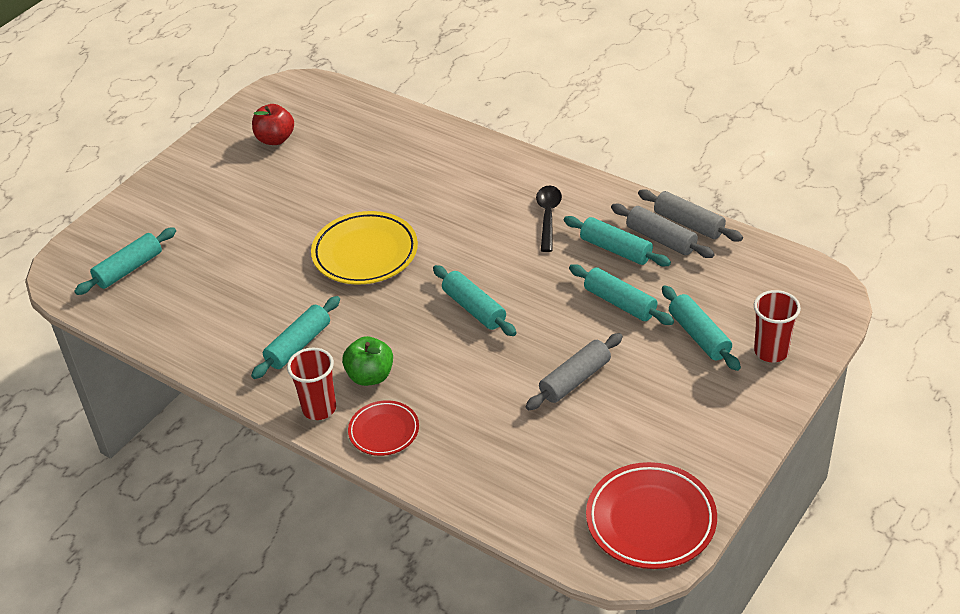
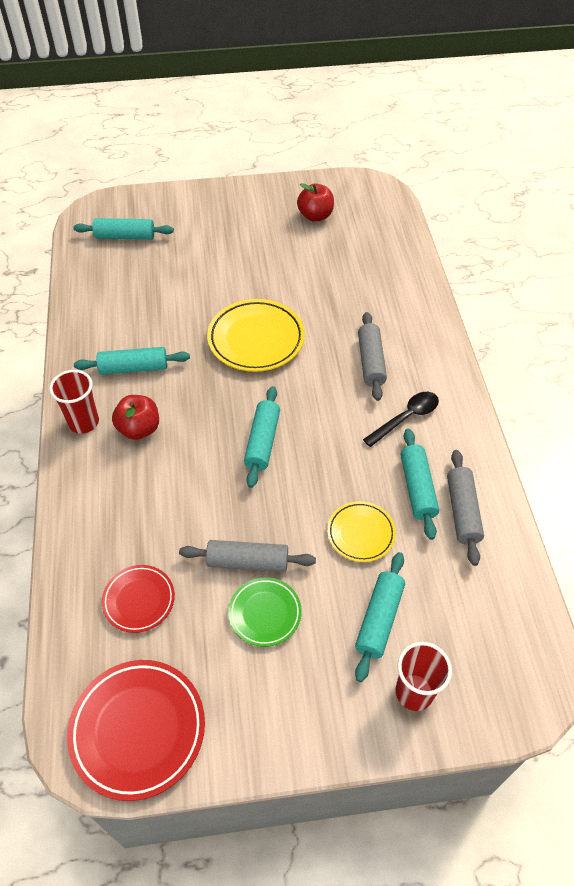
camera: 45 degrees right, 10 degrees up
(370, 376) = (139, 429): green apple -> red apple
(384, 431) = (92, 475): red plate -> red plate (139, 600)
(620, 303) = (361, 533): turquoise rolling pin -> yellow plate
(629, 395) = (265, 613): none -> green plate
(688, 223) = (501, 519): grey rolling pin -> grey rolling pin (371, 362)

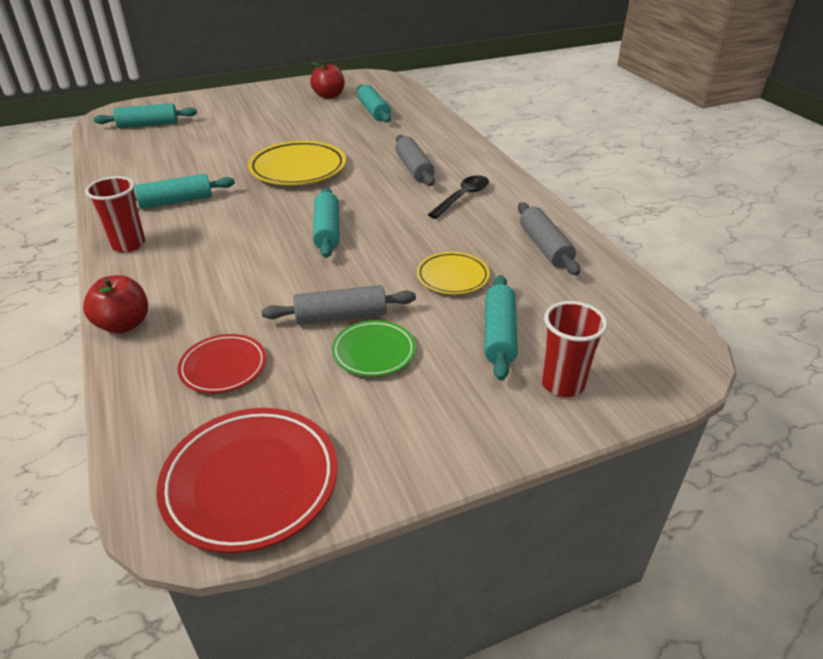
camera: 15 degrees left, 15 degrees down
(139, 429) = (192, 240): red apple -> red apple (124, 324)
(417, 488) = (494, 239): turquoise rolling pin -> turquoise rolling pin (373, 111)

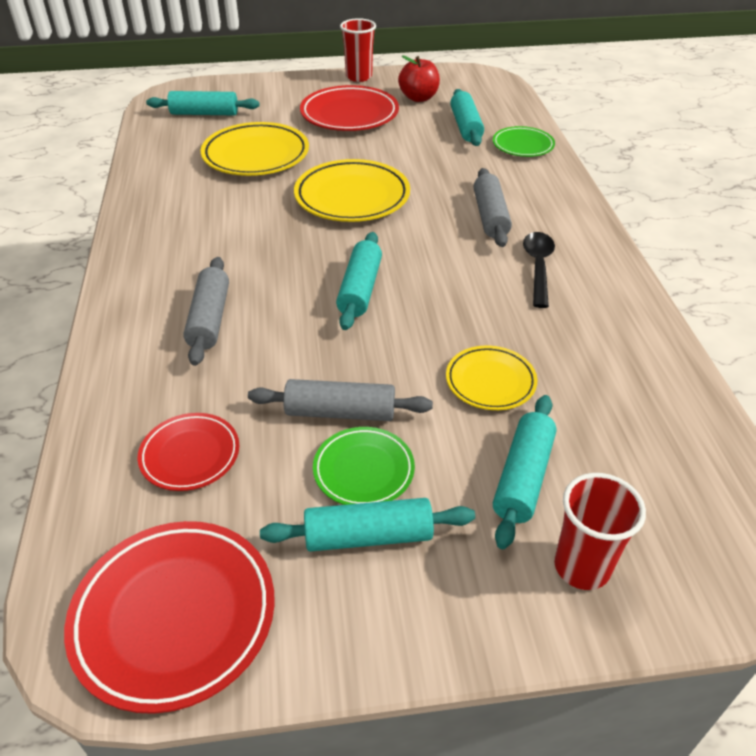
camera: 15 degrees right, 5 degrees up
(124, 324) = (103, 376): red apple -> none
(128, 244) = (137, 271): red cup -> red cup (359, 77)
(176, 201) = (204, 222): turquoise rolling pin -> turquoise rolling pin (368, 536)
(205, 149) = (256, 155): none -> yellow plate
(275, 113) = (349, 115): none -> red plate
(423, 119) = (523, 145): none -> green plate
(462, 197) = (538, 267): black spoon -> black spoon turned 45 degrees counterclockwise
(545, 247) = (621, 358): grey rolling pin -> grey rolling pin (209, 319)

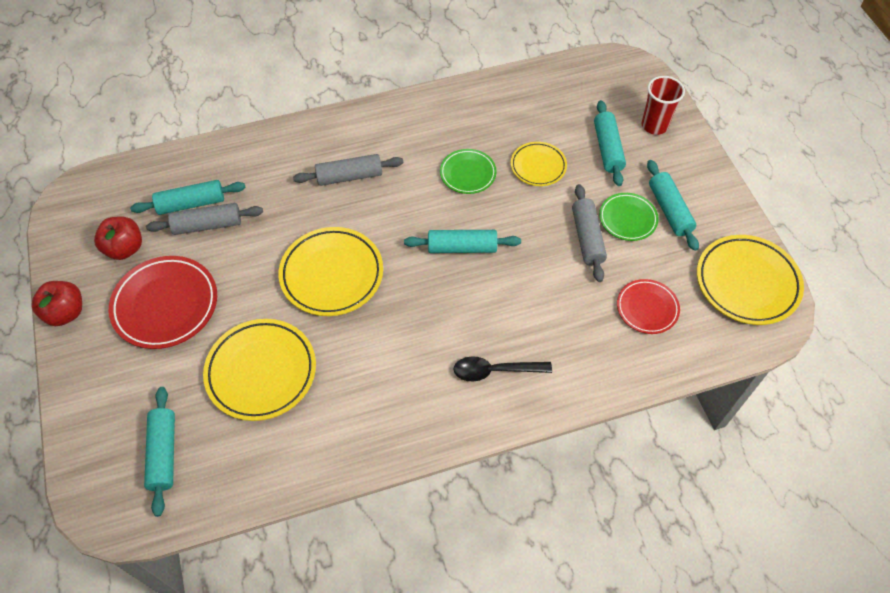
camera: 100 degrees left, 15 degrees up
(174, 616) = (747, 283): red plate -> yellow plate
(209, 319) = (519, 336): grey rolling pin -> grey rolling pin (207, 225)
(359, 77) = (66, 313): red cup -> red apple
(523, 145) = (228, 160): green plate -> green plate (468, 174)
(523, 477) = (607, 149): turquoise rolling pin -> turquoise rolling pin turned 75 degrees clockwise
(538, 267) = (412, 146): black spoon -> black spoon (495, 371)

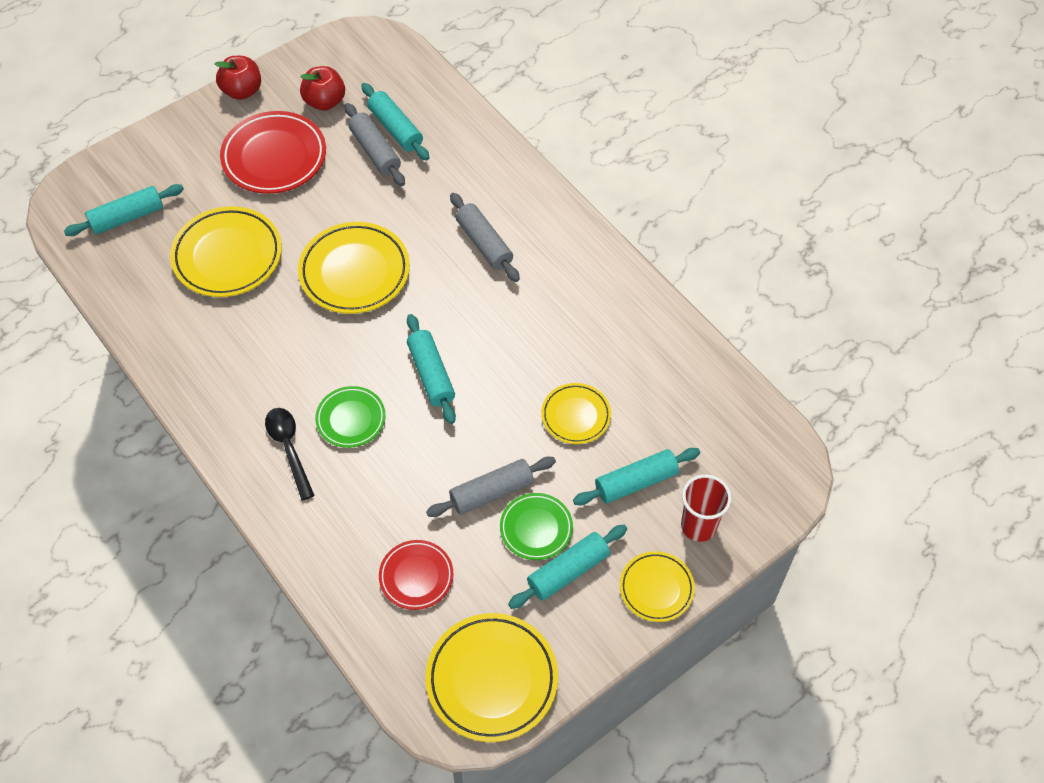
camera: 70 degrees right, 0 degrees up
(468, 174) = (534, 350): green plate -> green plate (351, 419)
(697, 164) = (656, 588): none -> yellow plate

